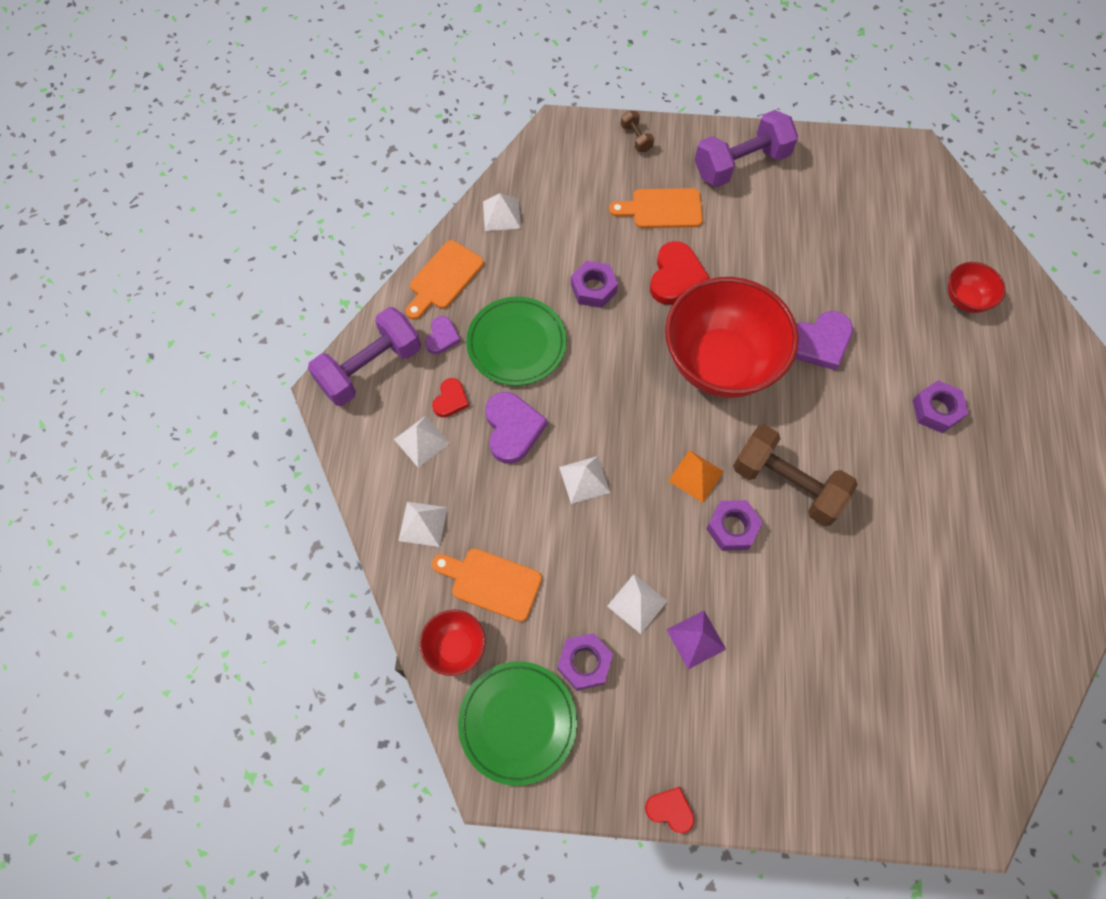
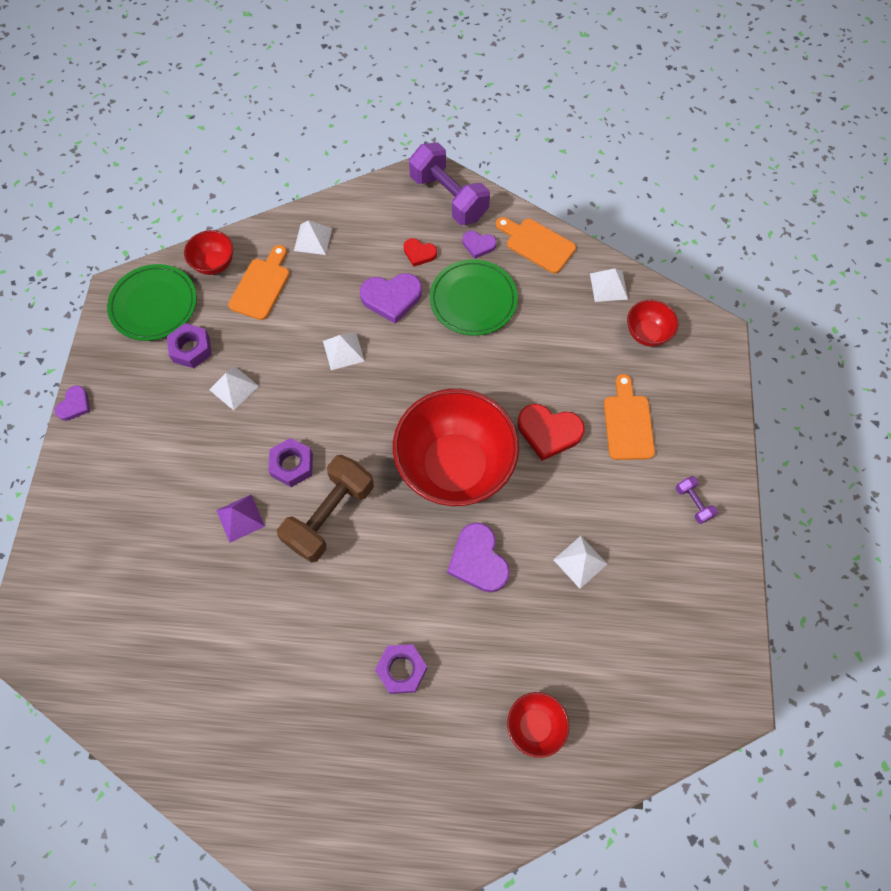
camera: 90 degrees right, 0 degrees up
(421, 441) = (383, 235): white pyramid -> white pyramid (580, 561)
(560, 185) = (647, 333): none -> red bowl
(593, 288) = (532, 361): purple nut -> none
(636, 138) = (714, 402): brown dumbbell -> none
(670, 810) = (74, 405): red heart -> purple heart
(696, 476) = (342, 438): orange pyramid -> none
(696, 639) = (199, 430): purple pyramid -> purple pyramid (240, 518)
(741, 164) = (693, 503): purple dumbbell -> purple dumbbell, size x0.44

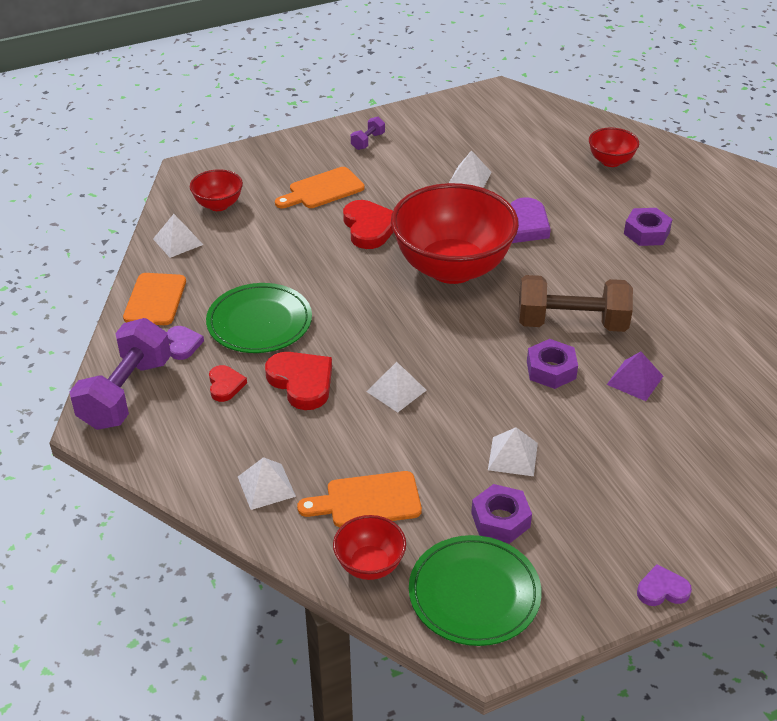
camera: 120 degrees left, 25 degrees down
(391, 298) = (301, 382): purple heart -> red heart

